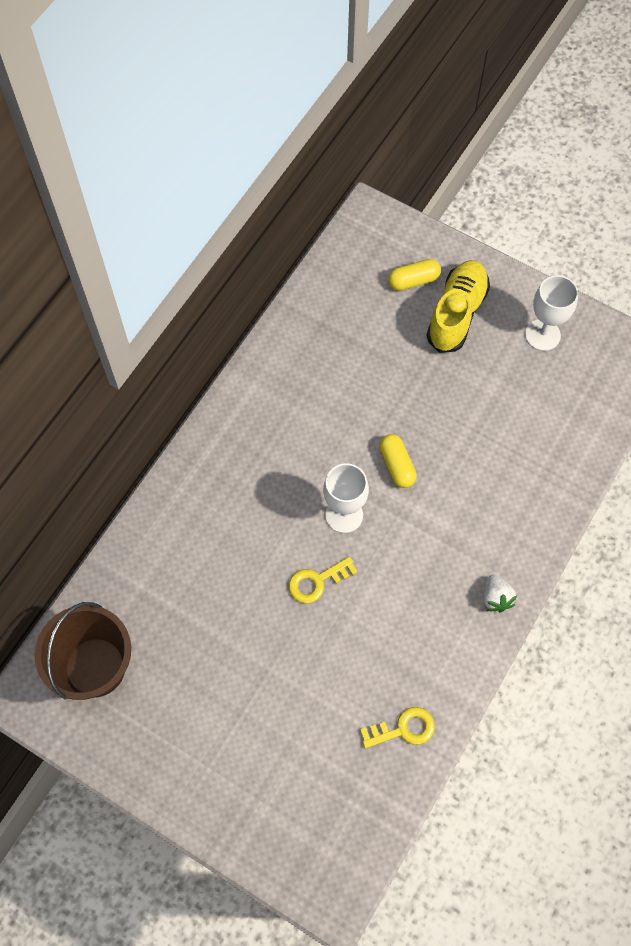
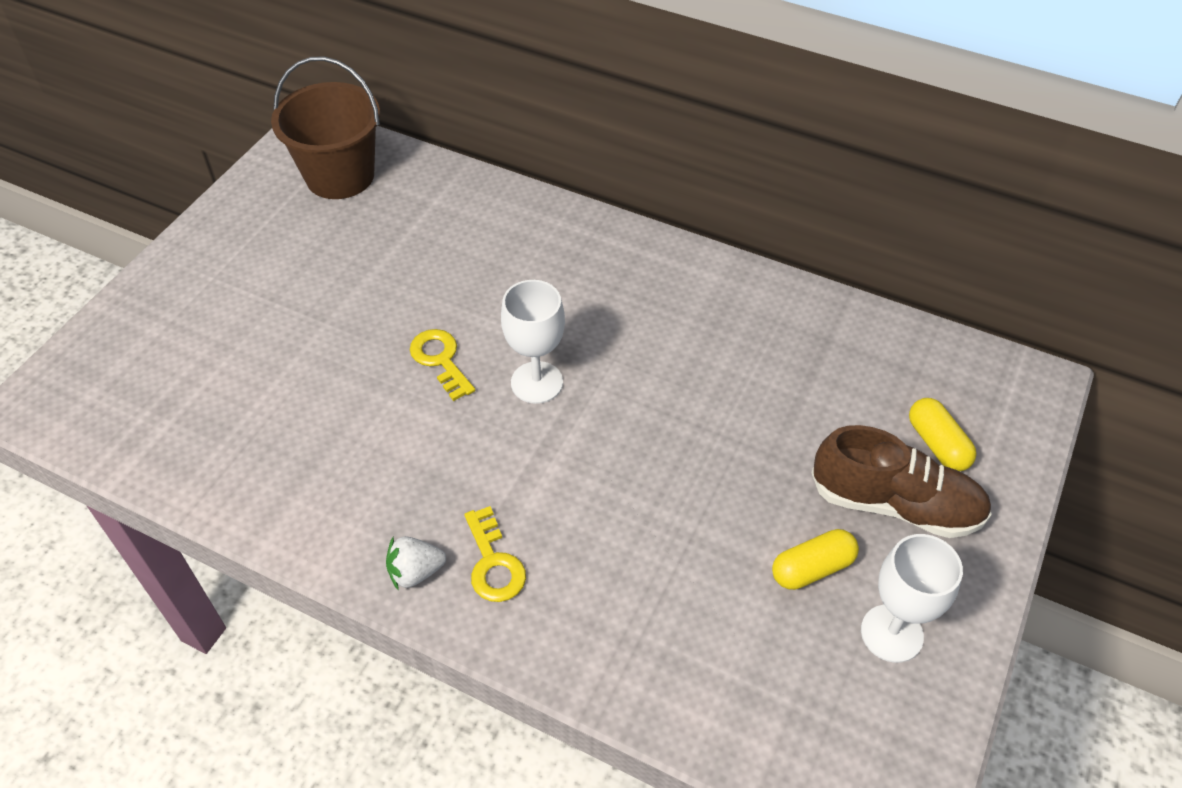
camera: 85 degrees right, 15 degrees down
(396, 465) = (618, 438): yellow capsule -> yellow capsule (812, 568)
(403, 729) = (231, 464): yellow key -> yellow key (493, 563)
(456, 313) = (895, 504): yellow shoe -> brown shoe

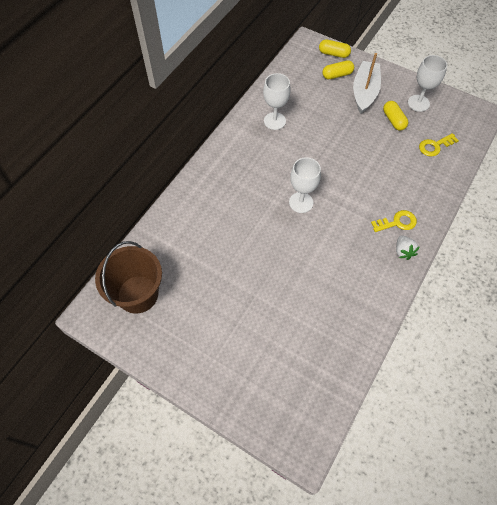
camera: 85 degrees left, 10 degrees up
(440, 360) = (285, 241): yellow key -> yellow key (435, 146)
(753, 329) = (274, 121): none -> white goblet
(895, 504) = (364, 92): brown shoe -> white boat
(1012, 436) = (333, 54): none -> yellow capsule

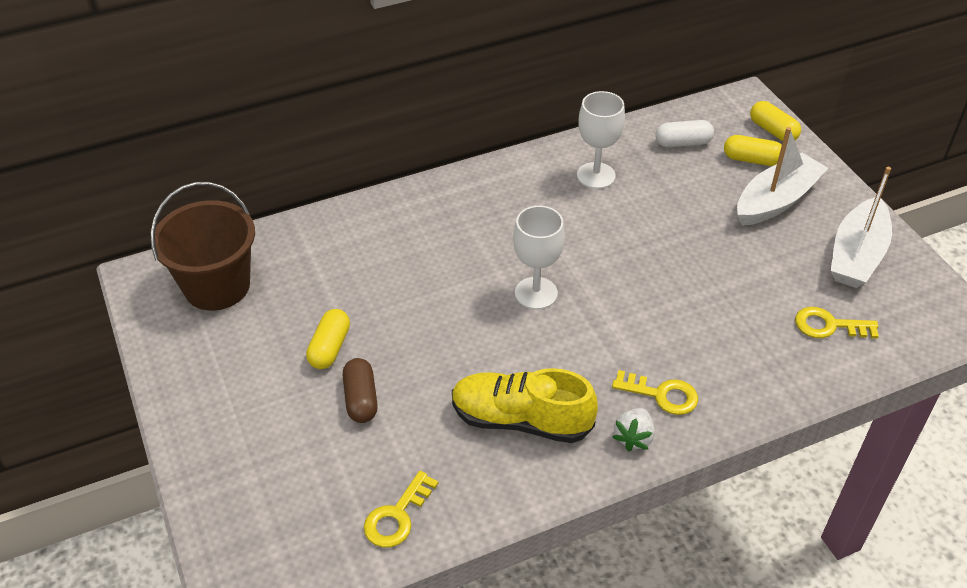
camera: 35 degrees right, 15 degrees down
(269, 310) = (361, 399): none -> brown capsule
(299, 81) = (683, 143): none -> white capsule
(338, 359) = (397, 516): none -> yellow key
(350, 273) = (521, 420): none -> yellow shoe
(393, 120) = (789, 258): yellow capsule -> yellow capsule (329, 348)
(418, 103) = (857, 255): white goblet -> white boat

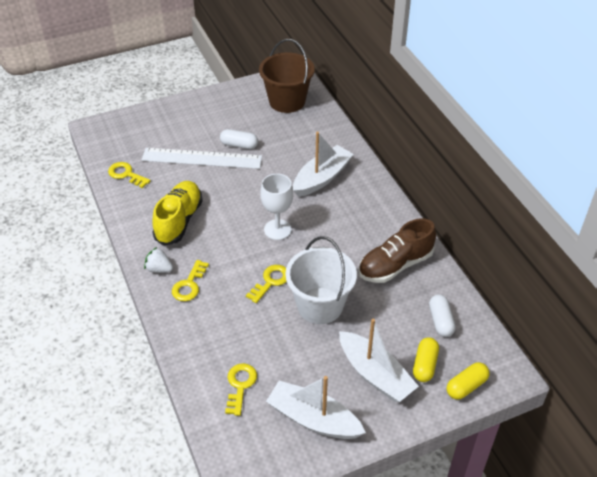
camera: 90 degrees right, 0 degrees up
(329, 348) = (239, 145): yellow capsule -> white capsule
(361, 399) = (202, 158): brown capsule -> white ruler
(421, 243) = (322, 178): none -> white boat
(596, 175) = (395, 265): white goblet -> brown shoe
(642, 299) = (270, 282): none -> yellow key
(677, 248) = (320, 305): none -> white bucket

